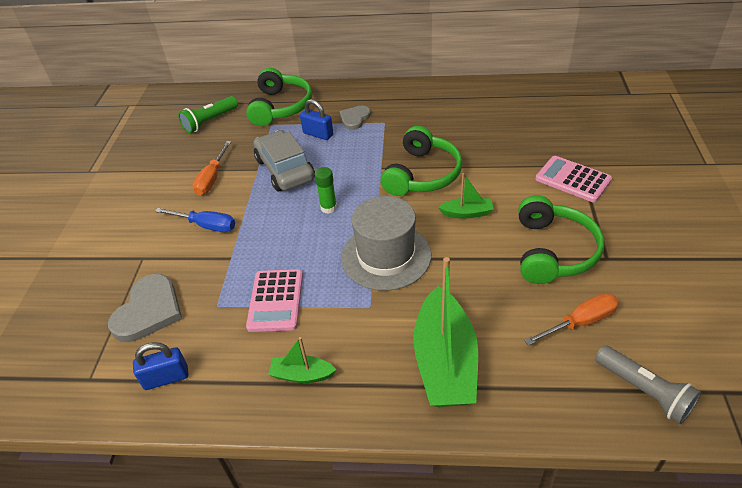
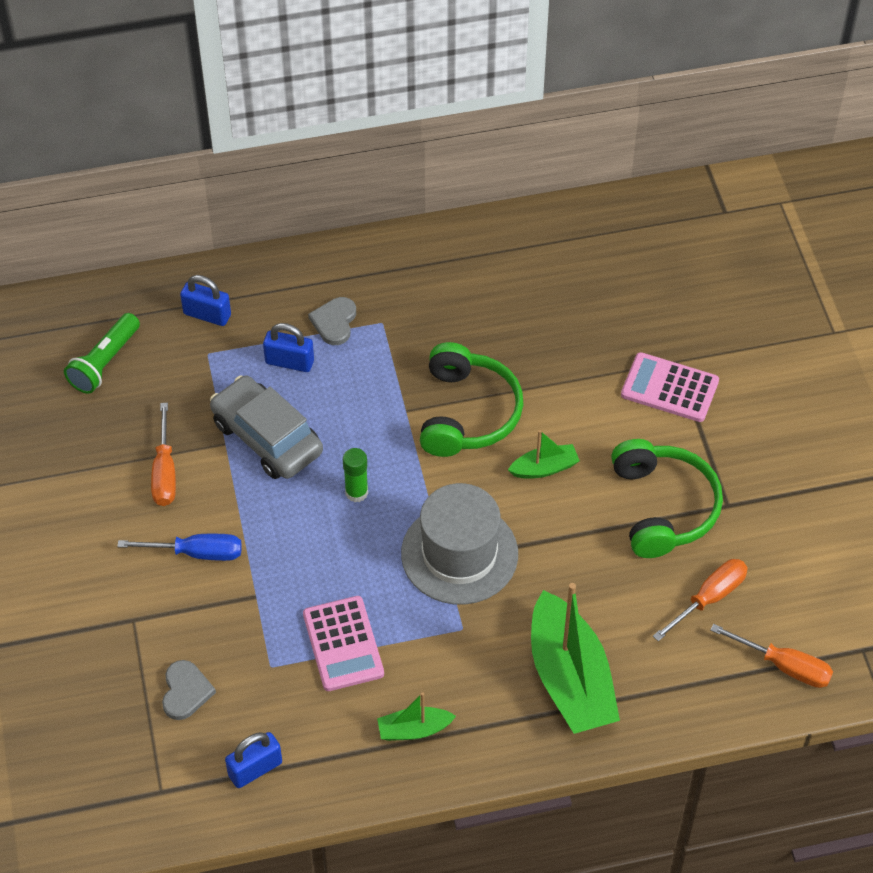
camera: 20 degrees left, 10 degrees up
(149, 311) = (185, 691): grey heart -> grey heart, size x0.61
(281, 107) = (207, 314): green headphones -> blue padlock
(644, 391) = (784, 666): grey flashlight -> orange screwdriver

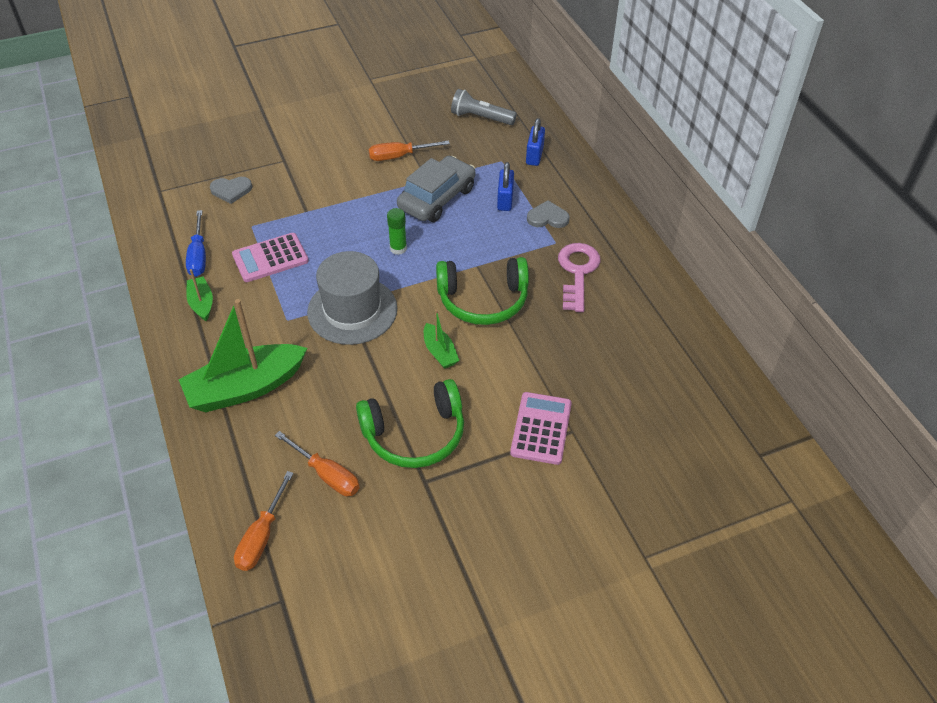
camera: 80 degrees right, 5 degrees down
(105, 362) = (481, 118): green flashlight -> grey flashlight
(196, 553) = (337, 179): blue screwdriver -> blue screwdriver (198, 256)
(255, 769) = (173, 229): blue padlock -> none
(438, 310) = (577, 272): none -> pink key

